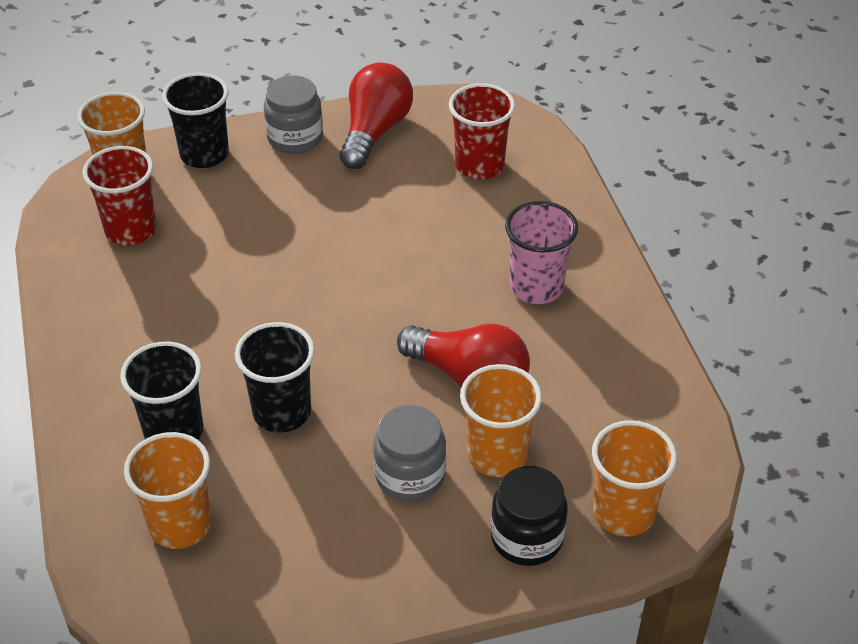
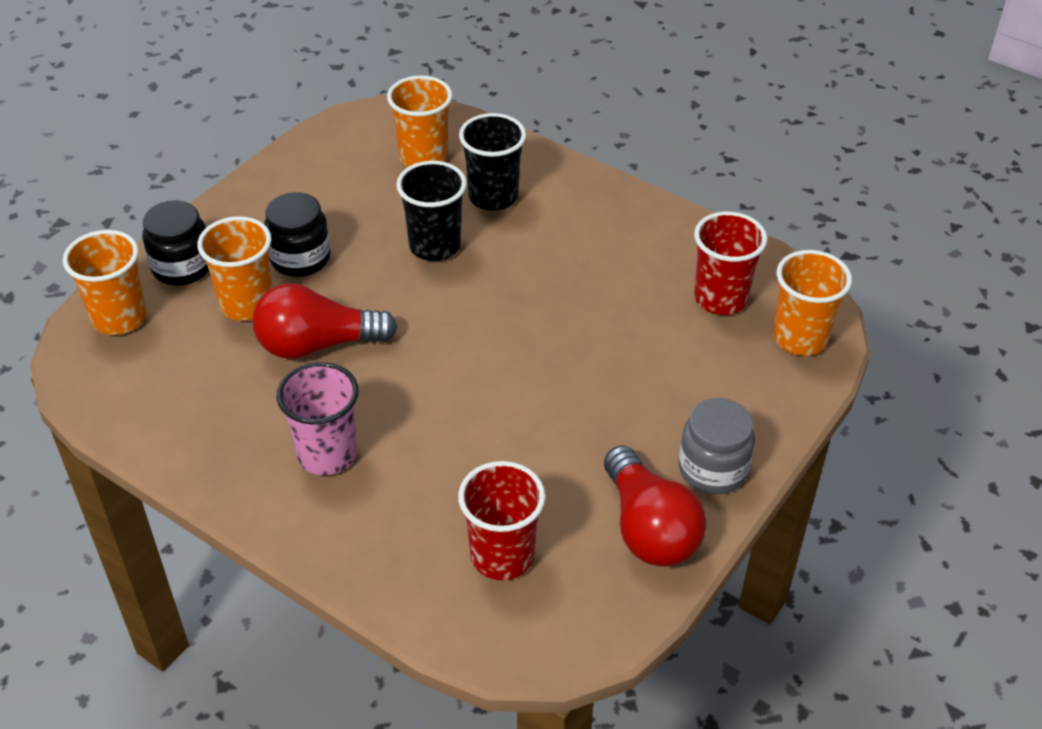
camera: 140 degrees right, 0 degrees up
(204, 154) = (765, 399): black cup -> none
(410, 475) = (300, 258): grey jar -> black jar

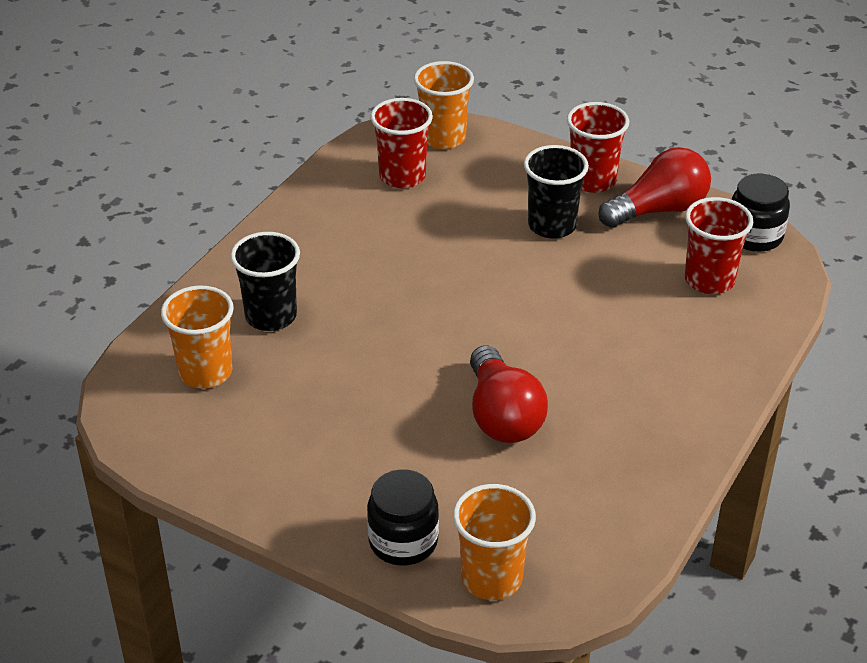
camera: 95 degrees left, 5 degrees down
(247, 304) = (454, 477): orange cup -> none
(300, 258) = (379, 446): black jar -> black jar (754, 236)
(327, 454) = (636, 390): pink cup -> none
(434, 246) = (350, 350): black cup -> black cup (552, 226)
(712, 469) = (592, 180): grey jar -> red cup

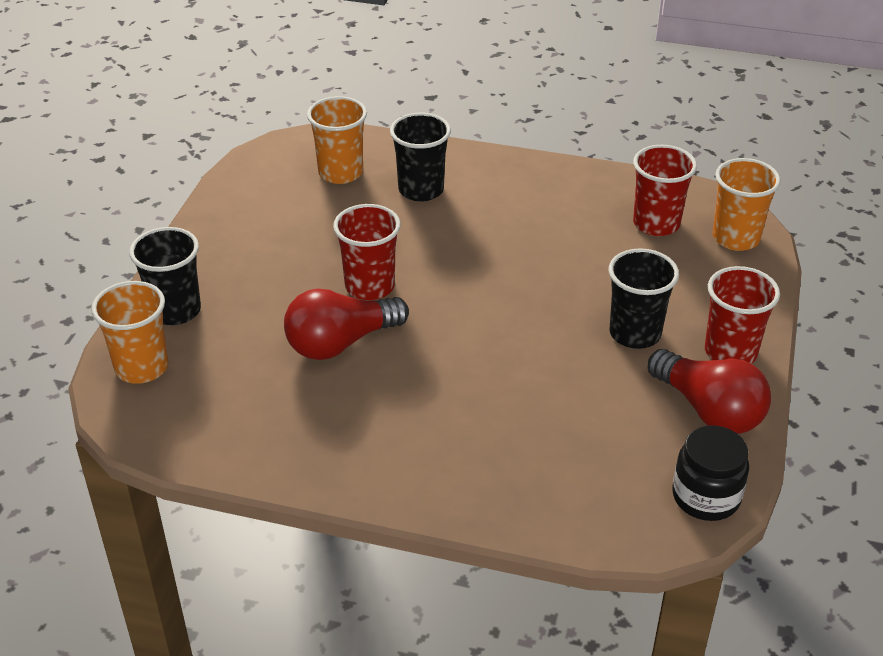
camera: 75 degrees right, 0 degrees up
(403, 541) = (175, 311): black jar -> black cup
(709, 280) = (604, 465): red cup -> red cup (370, 286)

